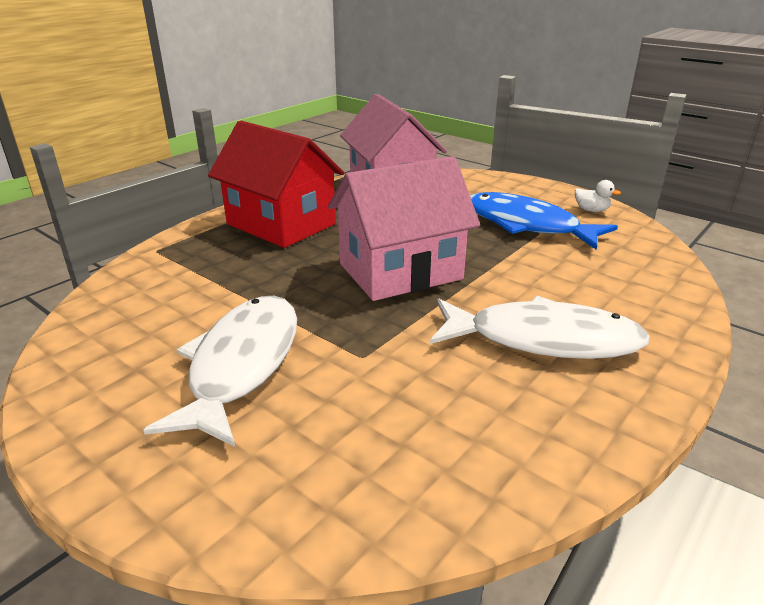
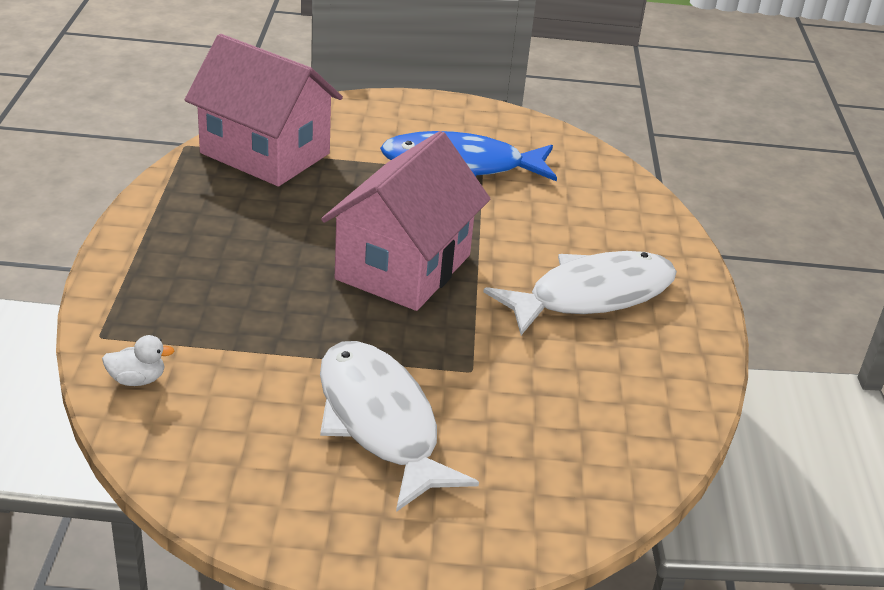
camera: 40 degrees left, 5 degrees up
(281, 224) = (201, 248): red house -> none
(591, 210) = (502, 126): white duck -> white duck (137, 380)

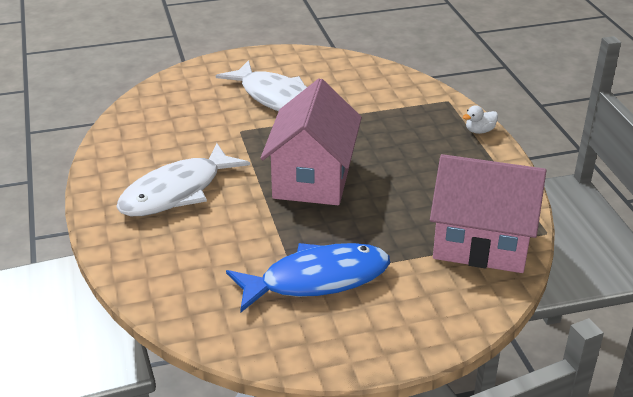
camera: 165 degrees right, 0 degrees up
(137, 380) = (408, 88): white duck -> white duck (479, 131)

